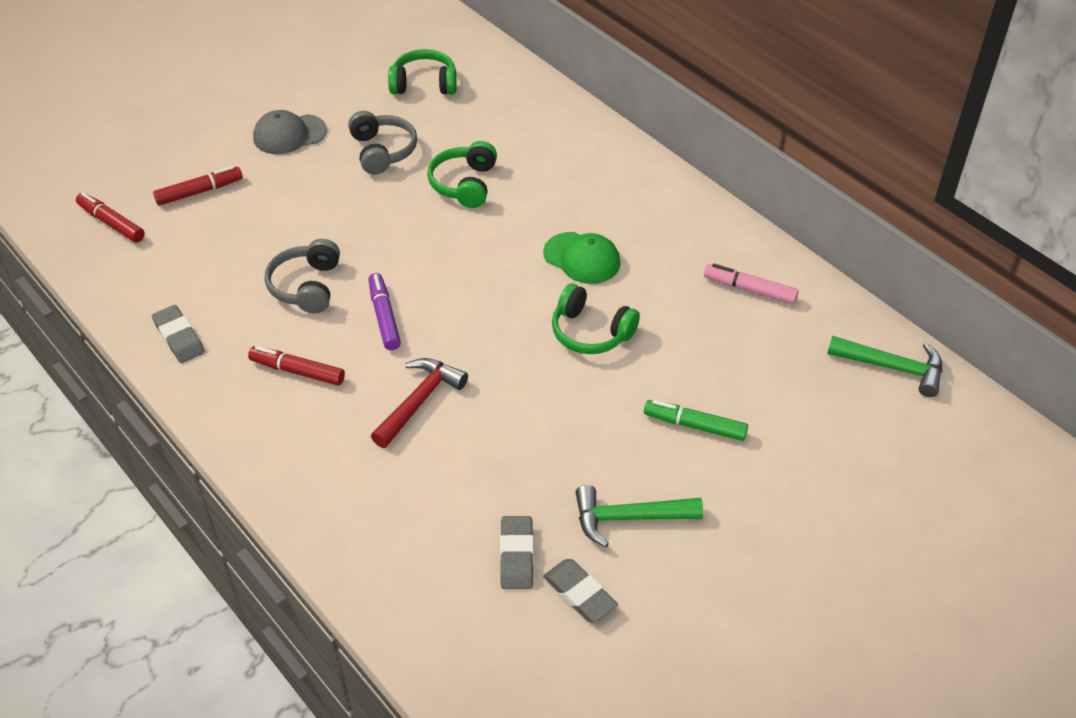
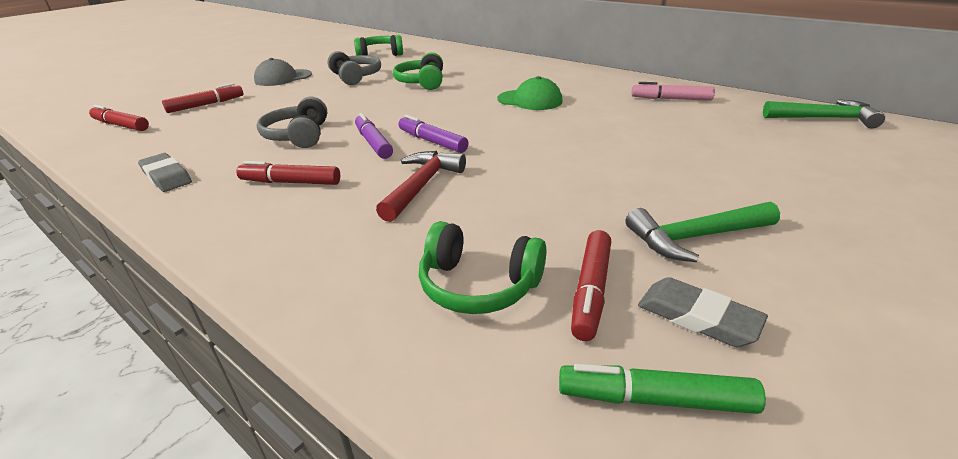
camera: 10 degrees left, 15 degrees down
(446, 326) = (432, 141): none -> purple marker
(516, 555) = (590, 291): grey eraser -> red marker
(591, 332) = (562, 130): green headphones -> green headphones (479, 285)
(694, 425) = (698, 167): green marker -> green marker (654, 399)

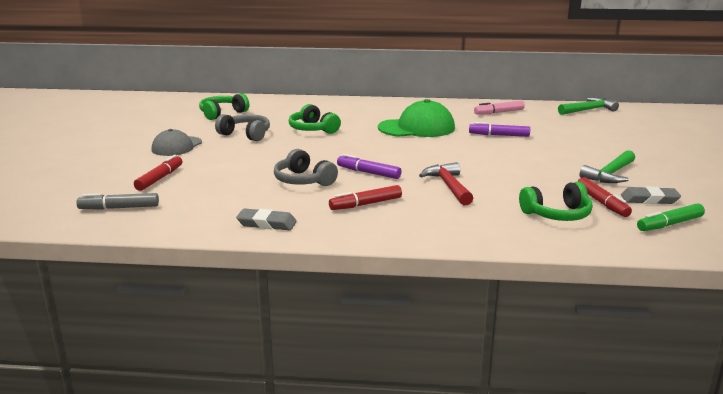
camera: 35 degrees left, 10 degrees down
(121, 125) = (119, 208): red marker -> grey marker
(432, 141) = (405, 164): purple marker -> purple marker (499, 135)
(530, 100) = (416, 128): green cap -> green cap, size x1.53

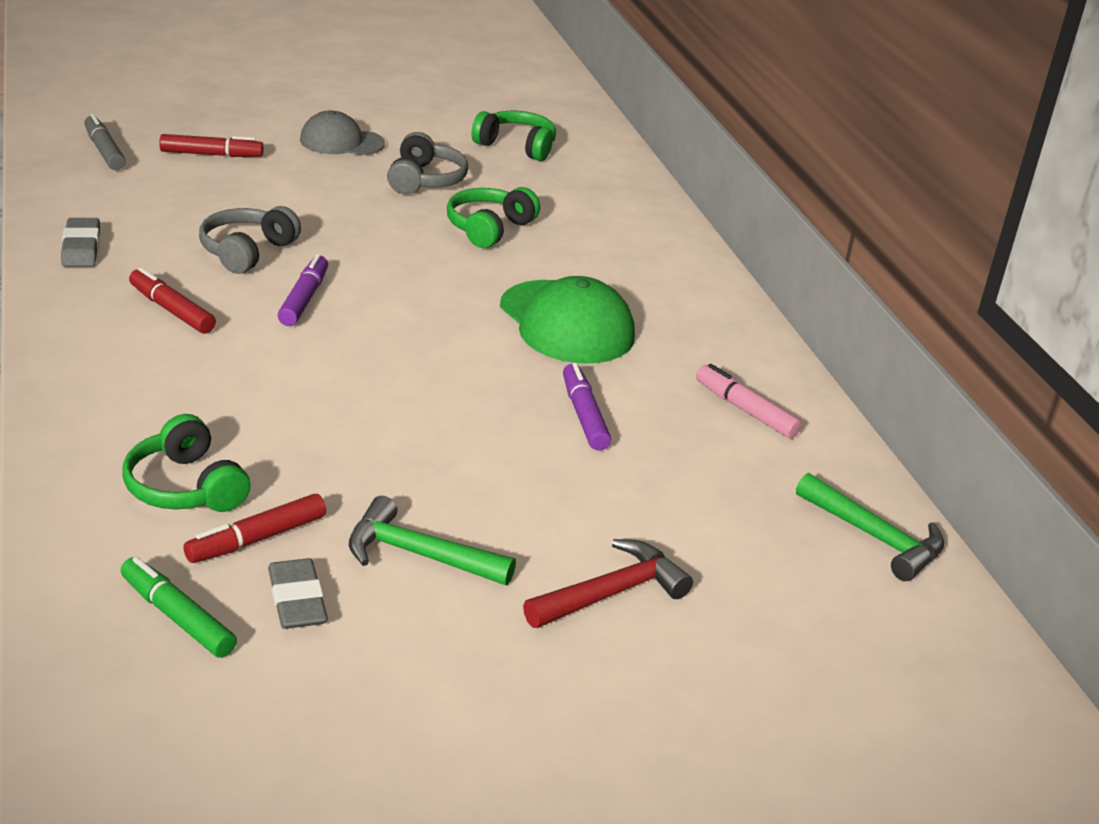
camera: 65 degrees right, 10 degrees up
(448, 186) = (276, 375): red hammer -> red hammer (612, 593)

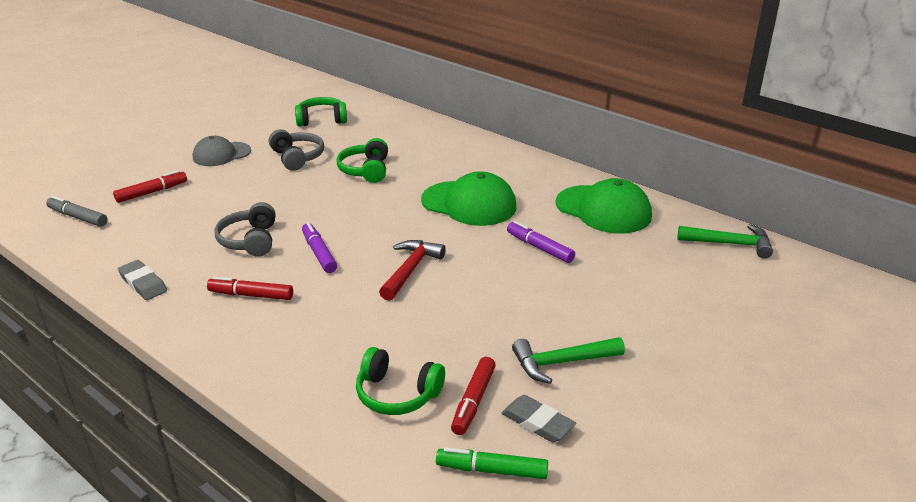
camera: 30 degrees left, 0 degrees up
(612, 593) = (668, 331): red hammer -> red hammer (410, 269)
(745, 410) = (603, 210): pink marker -> green cap

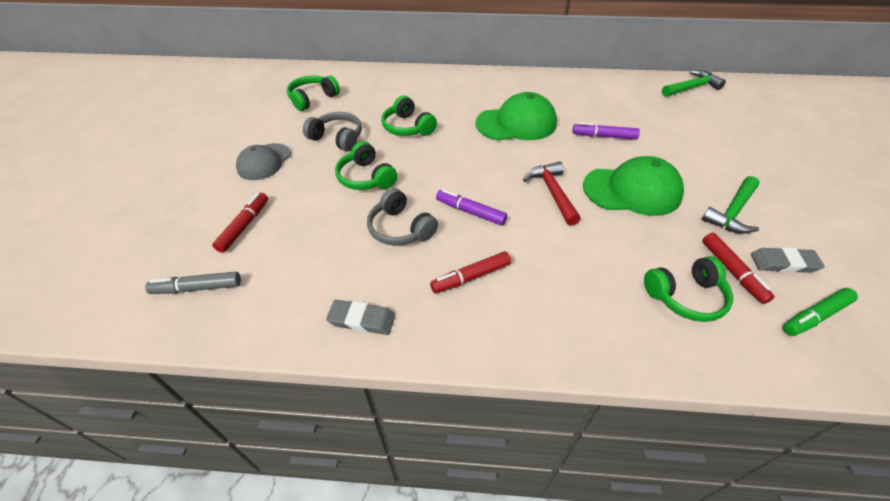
camera: 35 degrees left, 15 degrees up
(277, 195) = (366, 177): none -> green headphones
(603, 210) = (599, 93): green cap -> green cap (632, 190)

